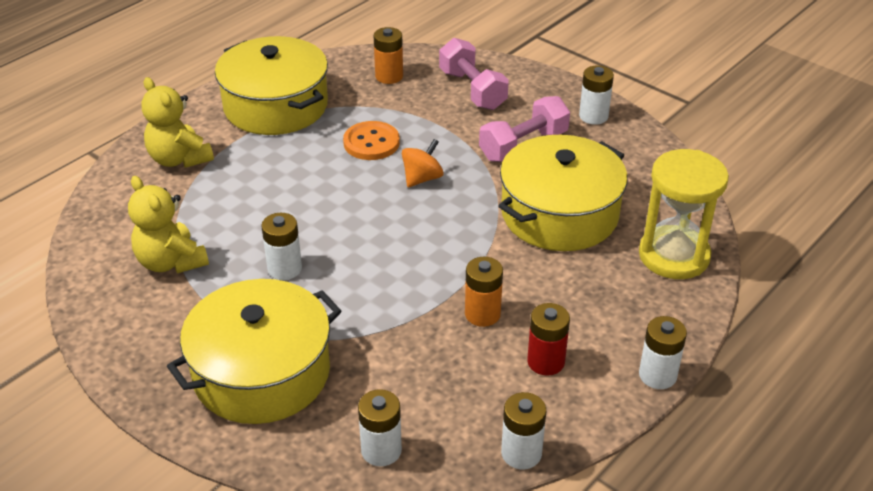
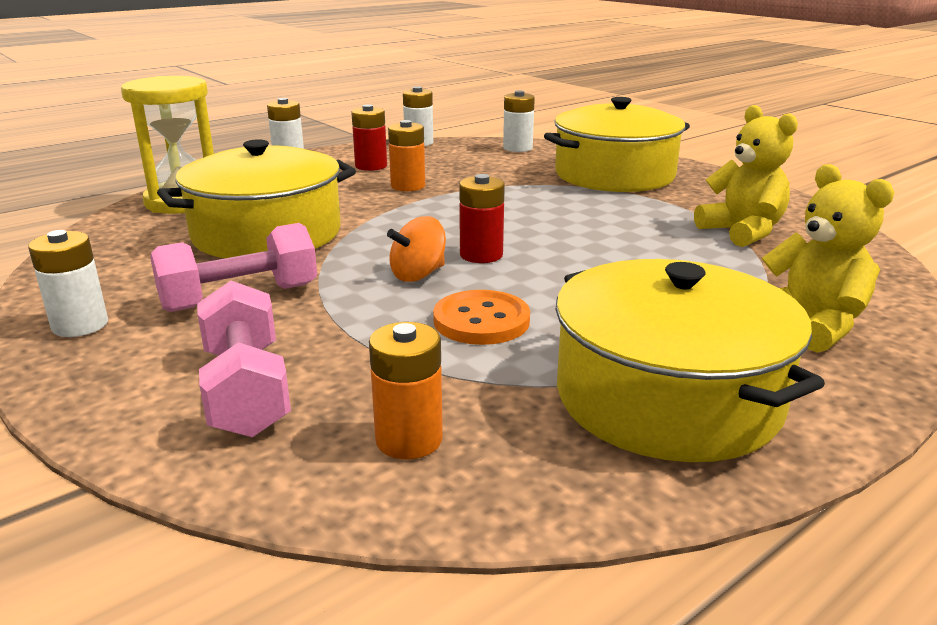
camera: 170 degrees left, 15 degrees down
(284, 268) = (605, 220): white battery -> none
(384, 205) = (481, 255): none -> red battery

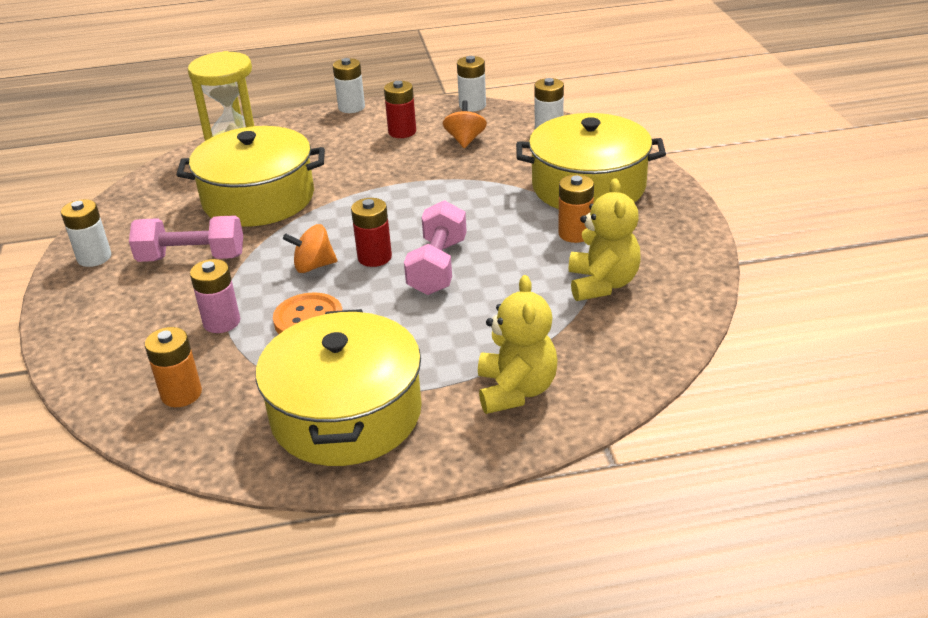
camera: 30 degrees right, 10 degrees up
(246, 390) = (136, 333): pink dumbbell -> pink dumbbell (438, 266)
(366, 348) = (221, 322): none -> pink battery
(408, 186) = (404, 164): orange battery -> orange battery (575, 234)
(447, 163) = (465, 140): none -> orange spinning top

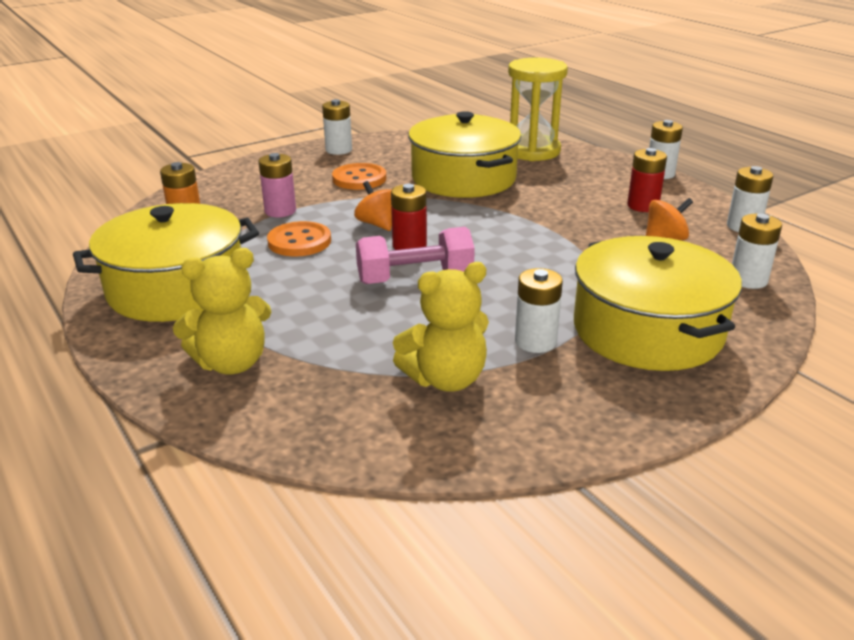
camera: 65 degrees right, 5 degrees down
(192, 258) = (359, 179): pink dumbbell -> orange button
(575, 234) = (535, 341): orange battery -> white battery

